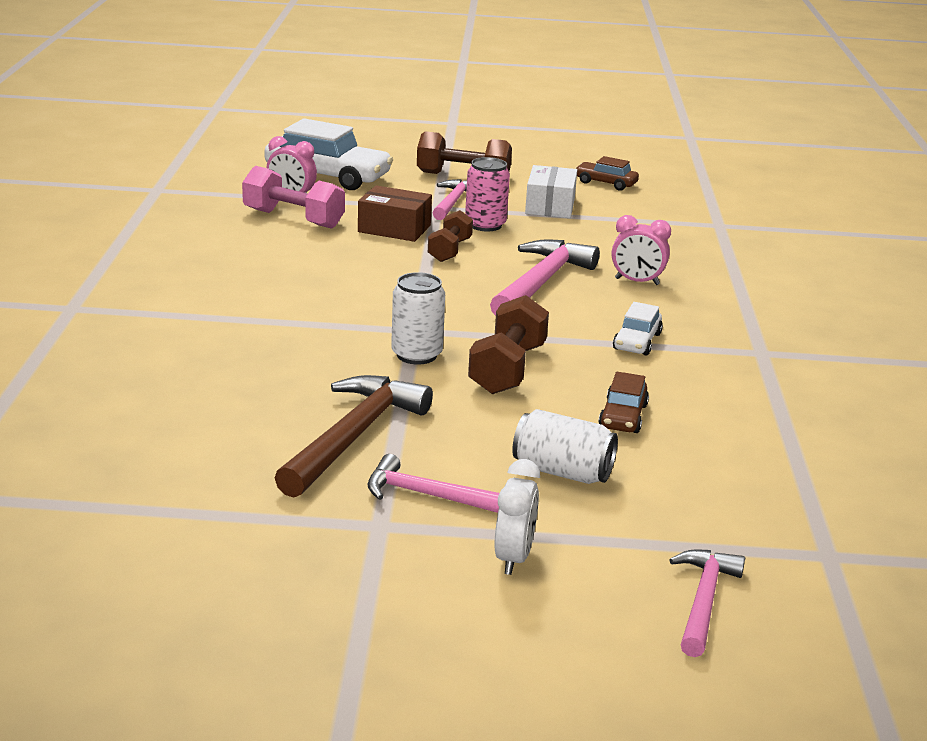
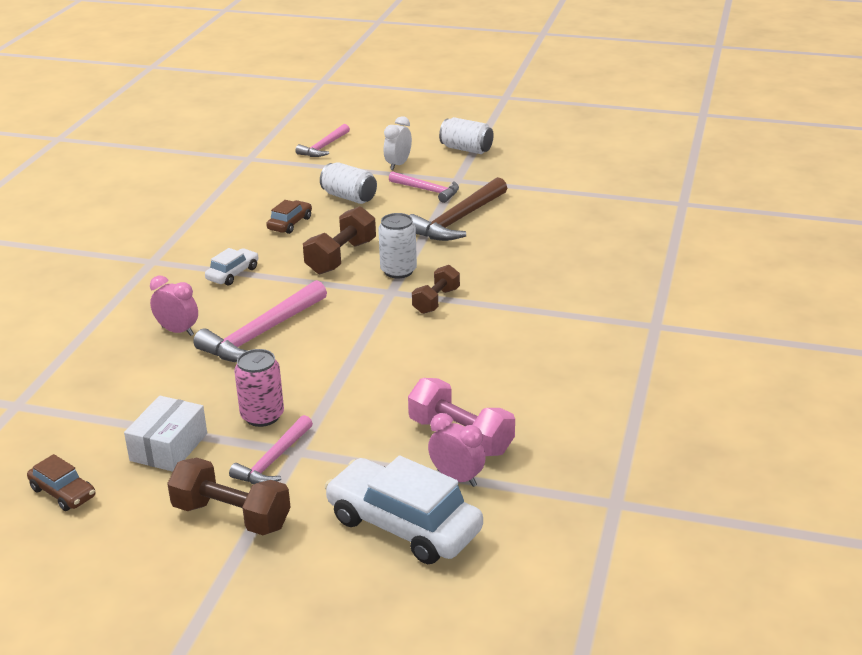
camera: 165 degrees left, 5 degrees up
(381, 618) = (466, 149): none -> white can
(394, 228) = (359, 414): brown box -> none
(449, 250) = (319, 378): brown dumbbell -> brown dumbbell (436, 301)

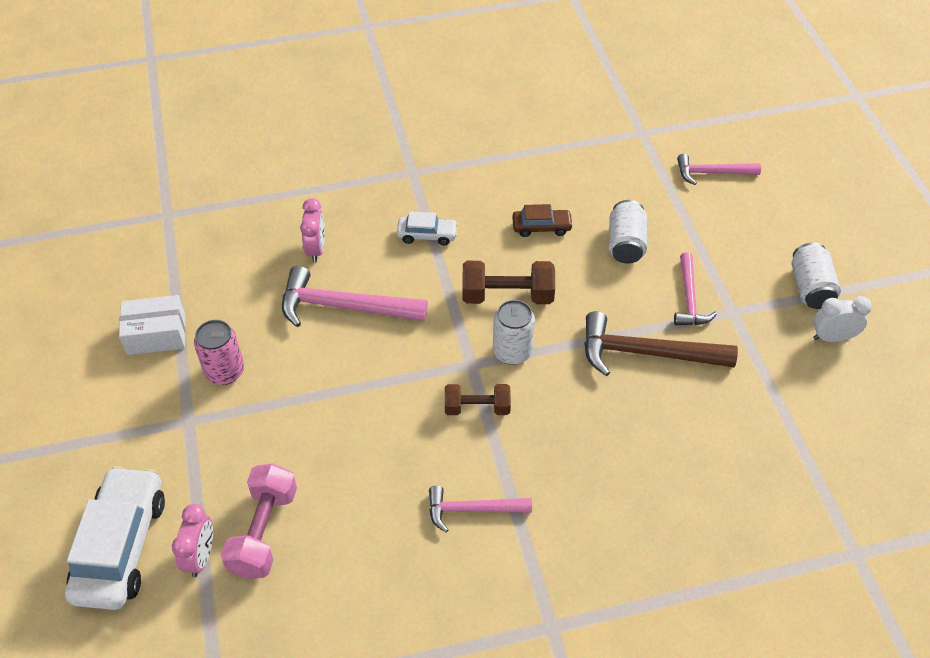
camera: 60 degrees right, 20 degrees up
(63, 493) = (75, 304): brown car -> none
(232, 516) = (88, 422): brown dumbbell -> none
(273, 460) = (169, 411): pink hammer -> pink hammer (472, 510)
(398, 165) = (725, 248): white clock -> white clock (832, 337)

